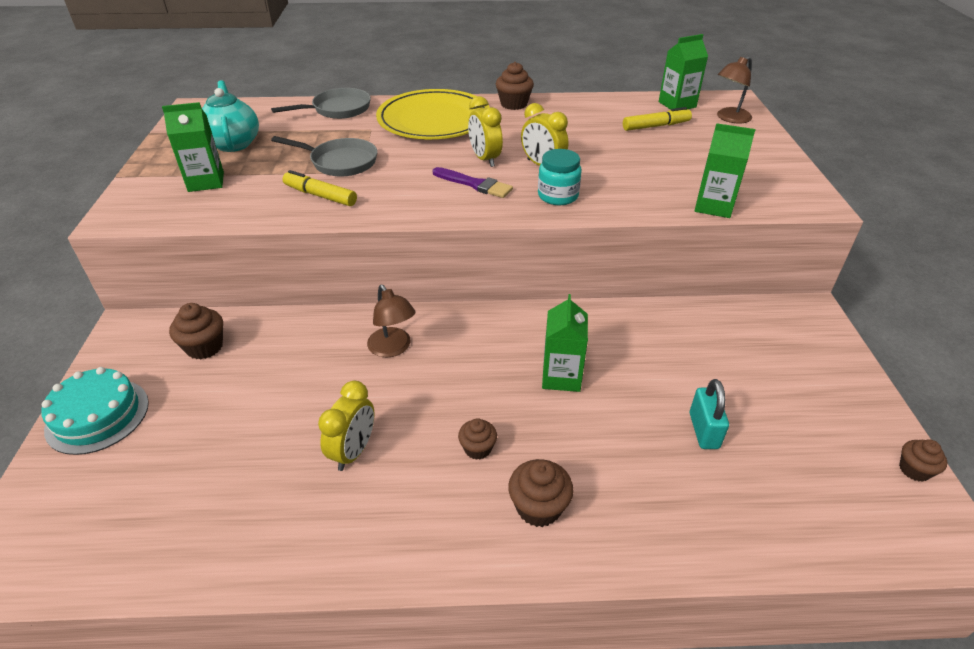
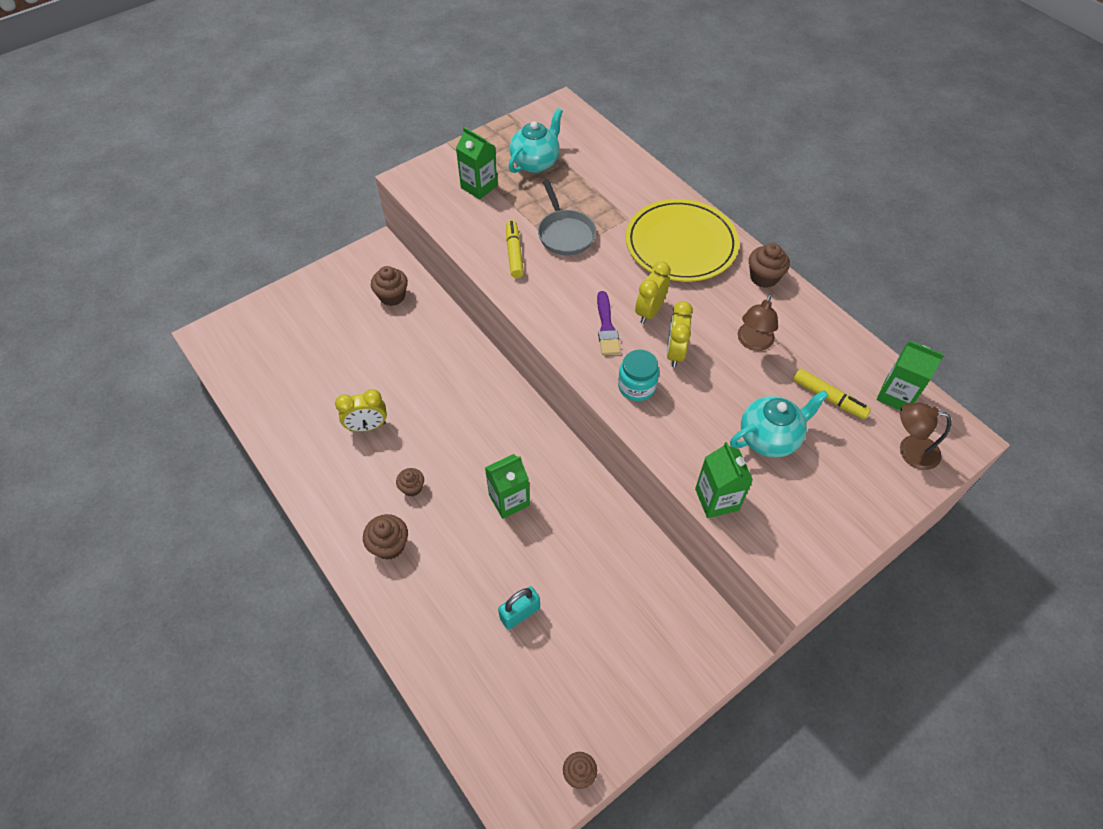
camera: 55 degrees right, 15 degrees up
(97, 415) = (312, 294): turquoise cake -> none
(338, 109) = (638, 179): grey pan -> none
(393, 348) = (463, 389): brown lamp -> brown lamp (753, 342)
(671, 161) = (769, 438): none -> turquoise teapot

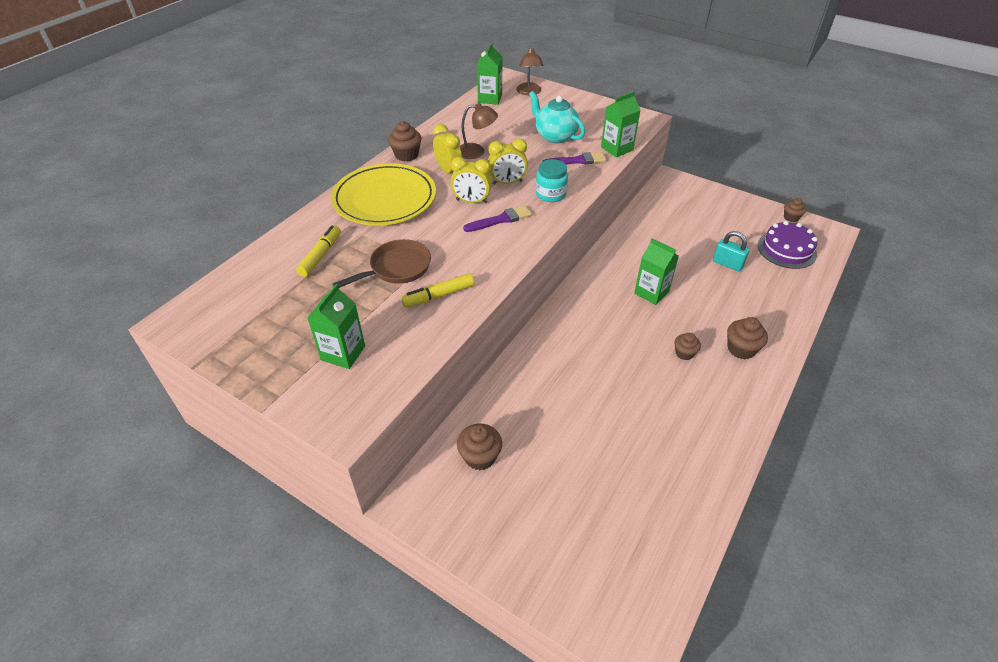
camera: 110 degrees left, 10 degrees down
(367, 426) = (650, 409): yellow clock -> yellow clock (448, 171)
(515, 712) = (786, 250): none -> purple cake
(535, 162) = (288, 317): turquoise teapot -> none
(565, 234) = (397, 268): grey pan -> brown pan
(700, 440) = (577, 161): none -> purple brush
(829, 398) = (508, 119): yellow marker -> yellow marker (321, 255)

